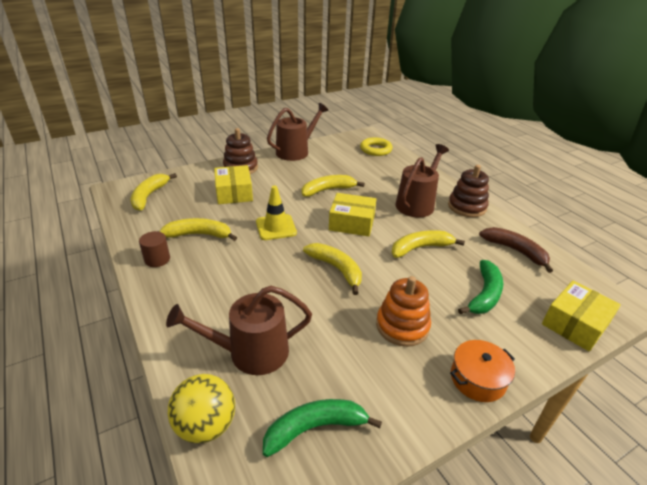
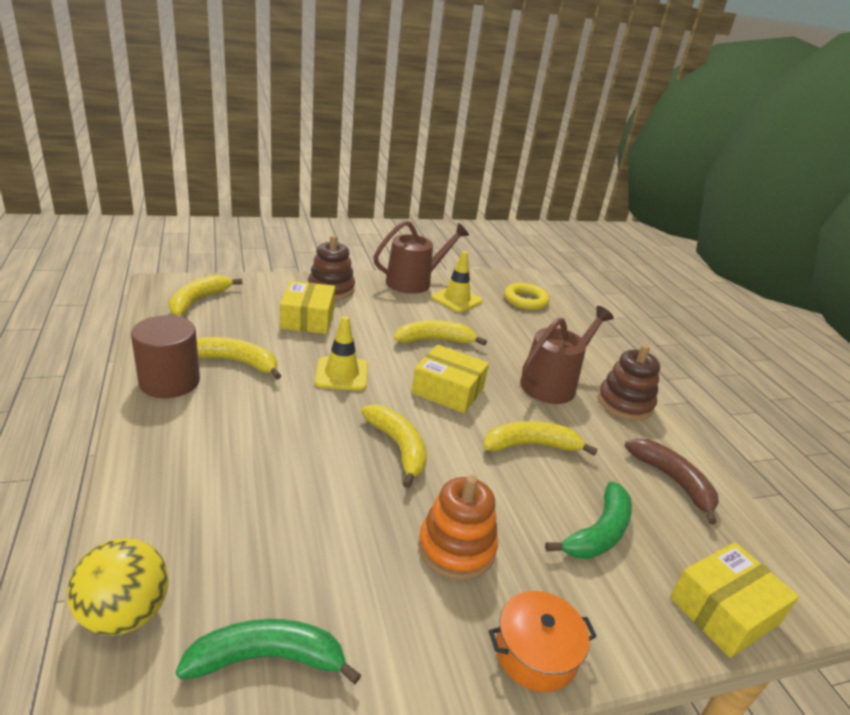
camera: 10 degrees right, 5 degrees down
(157, 259) = (169, 382): brown cylinder -> brown cylinder, size x1.72
(251, 352) = (231, 531): brown watering can -> none
(330, 158) = (456, 299): none -> yellow traffic cone

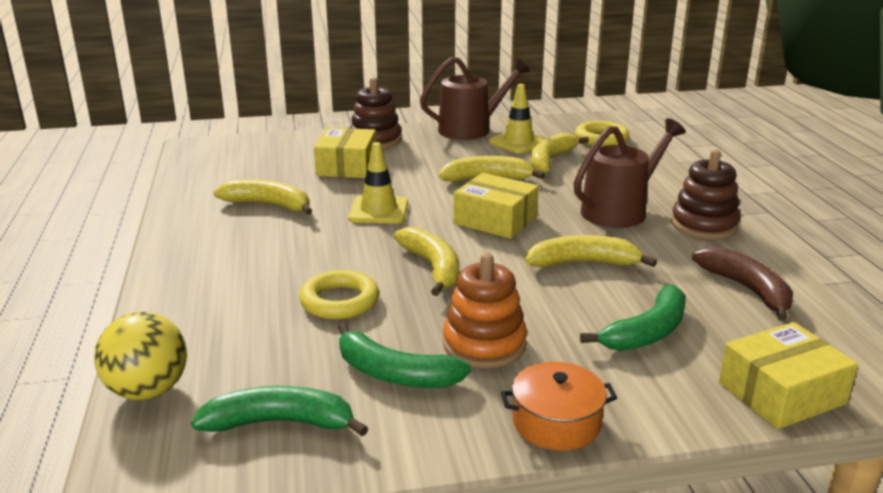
camera: 10 degrees right, 5 degrees down
(169, 382) = (198, 222): brown cylinder -> none
(198, 301) = (231, 157): yellow banana -> yellow banana (550, 161)
(314, 489) = (339, 301): none -> yellow ring
(376, 587) = (394, 374): none -> green banana

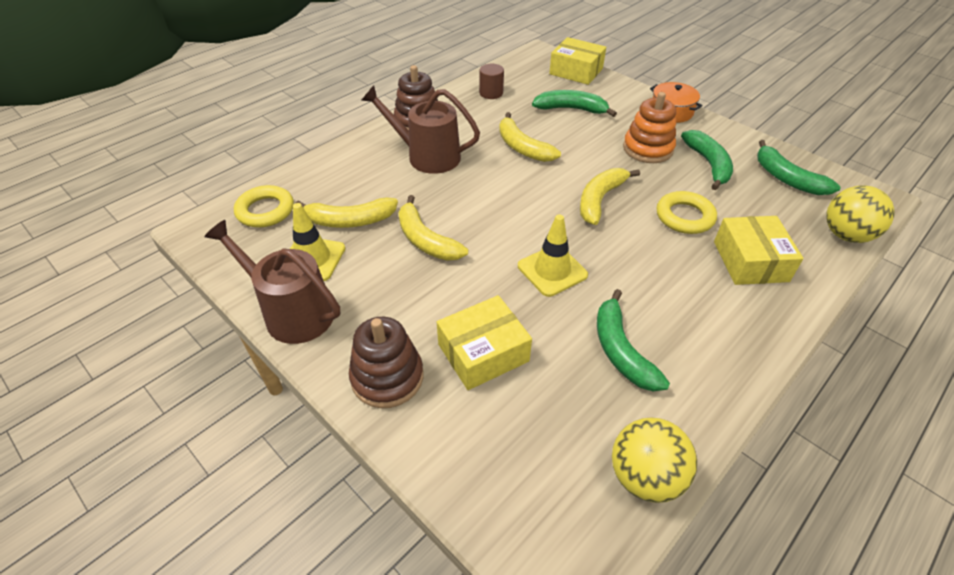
camera: 125 degrees left, 20 degrees up
(191, 178) = (645, 477): none -> yellow ball
(268, 205) = (621, 350): yellow banana -> green banana
(495, 220) = (501, 203): yellow box -> yellow box (750, 261)
(747, 289) = (491, 93): brown banana -> brown cylinder

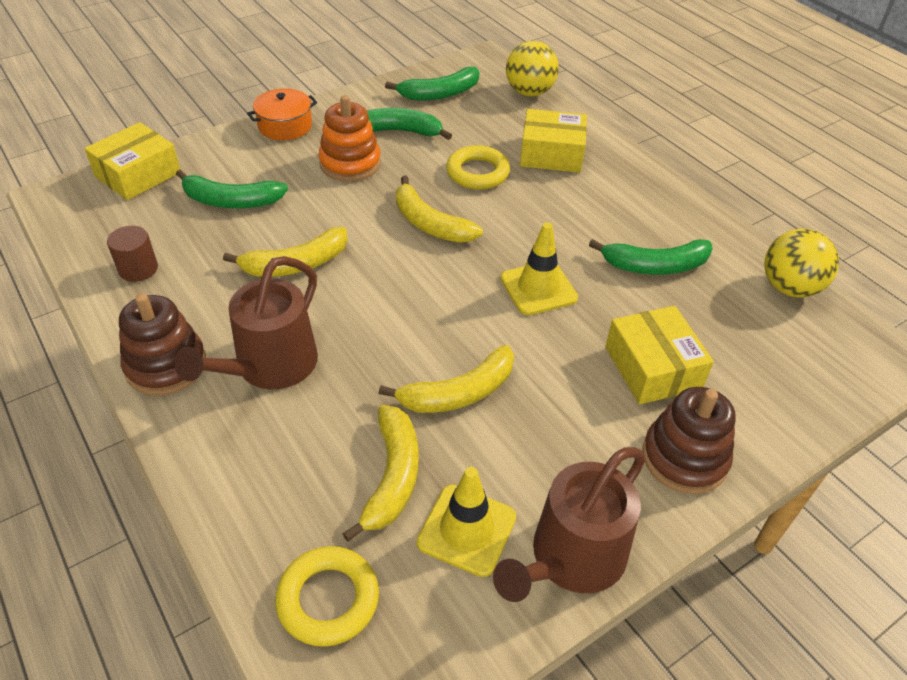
camera: 80 degrees left, 0 degrees up
(571, 109) = (231, 201): green banana -> green banana turned 105 degrees counterclockwise

